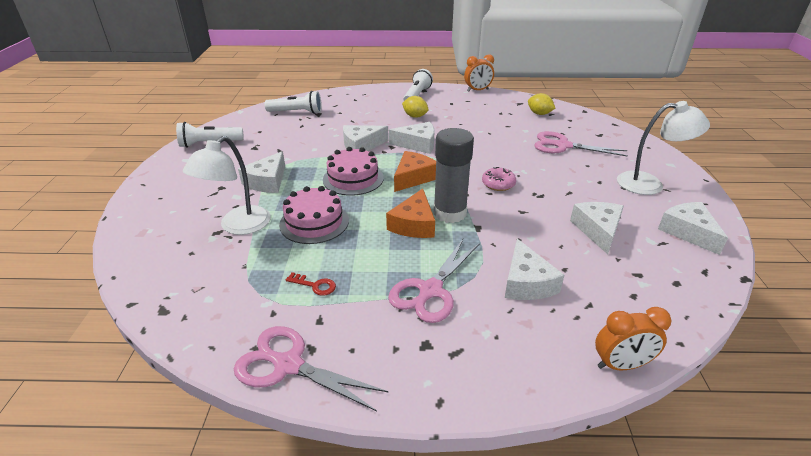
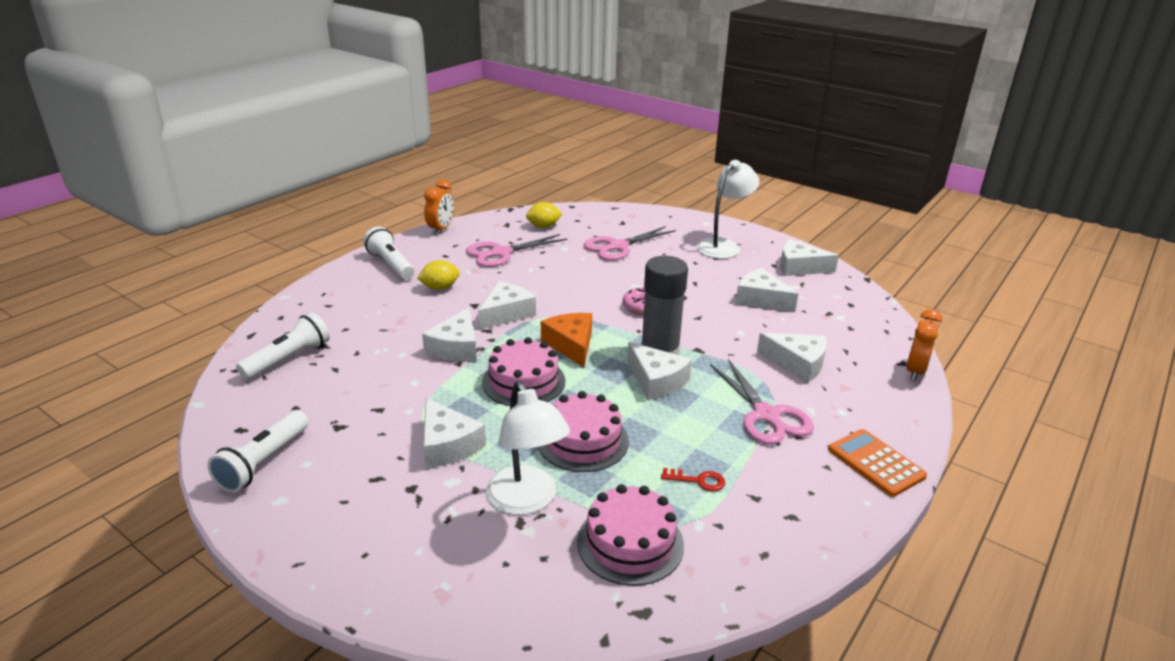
camera: 55 degrees left, 5 degrees down
(226, 280) = (630, 543): none -> pink cake
(288, 365) = (804, 539): pink scissors -> pink scissors (501, 253)
(315, 285) = (698, 480): red key -> red key turned 45 degrees clockwise
(414, 224) = (656, 381): orange cheese -> white cheese
(430, 379) = (876, 463): none -> orange calculator

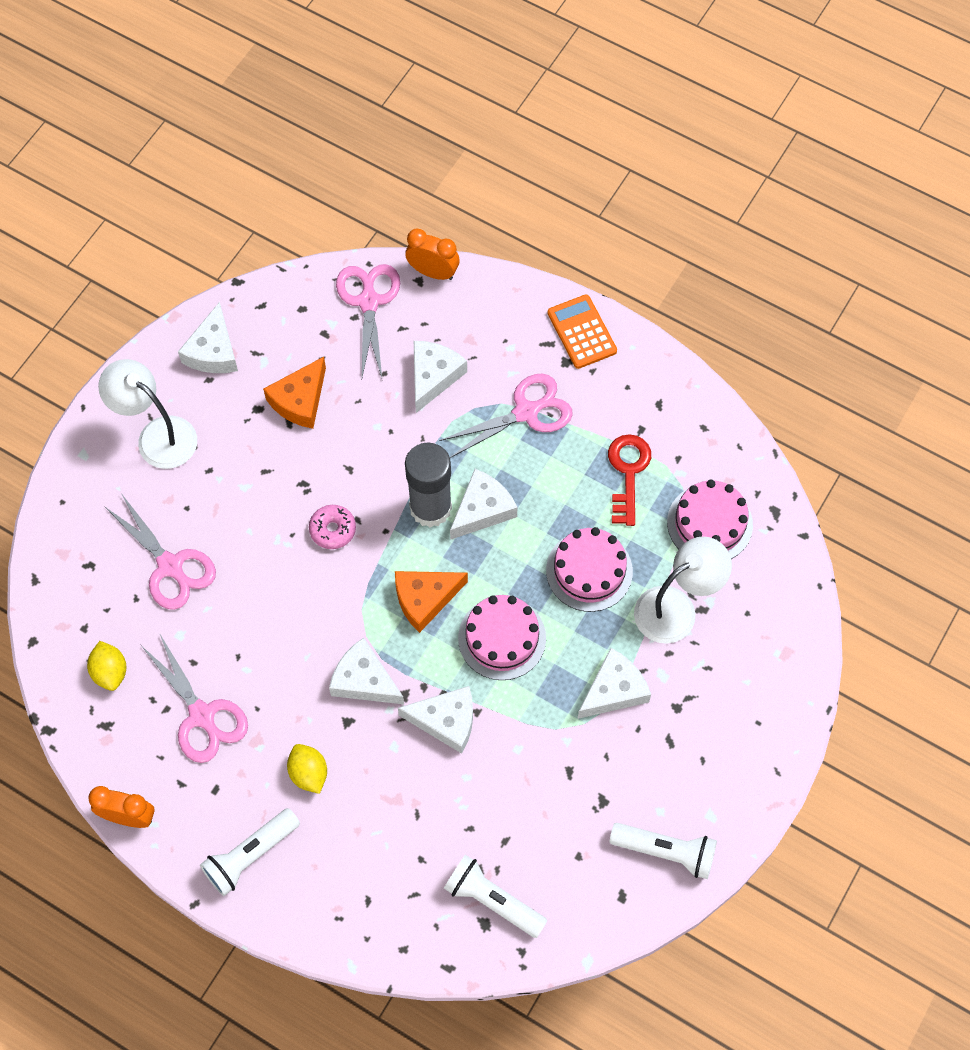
camera: 95 degrees left, 35 degrees up
(698, 480) = (628, 472): red key -> red key, size x1.79
(761, 299) = (300, 400): white cheese -> orange cheese
(869, 335) = (369, 302): none -> pink scissors
(876, 463) = (582, 332): orange calculator -> orange calculator turned 105 degrees clockwise

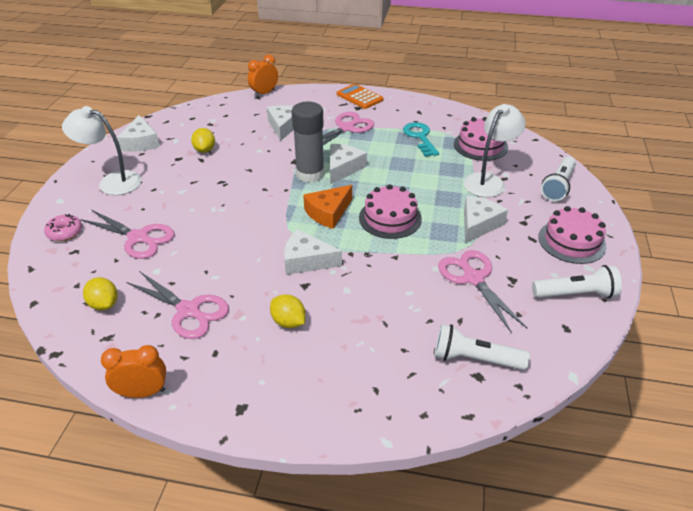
camera: 20 degrees left, 25 degrees down
(250, 855) = (262, 388): white flashlight -> white flashlight (558, 186)
(300, 400) = (205, 150): orange cheese -> yellow lemon
(333, 530) = (250, 196): pink donut -> pink donut (65, 232)
(369, 302) = (232, 109): pink scissors -> pink scissors (473, 278)
(433, 272) = (264, 93): orange clock -> orange clock turned 45 degrees counterclockwise
(446, 721) = (376, 267): white cheese -> none
(589, 571) = (425, 178): pink cake -> pink cake (571, 241)
(628, 472) = (420, 137): red key -> turquoise key

